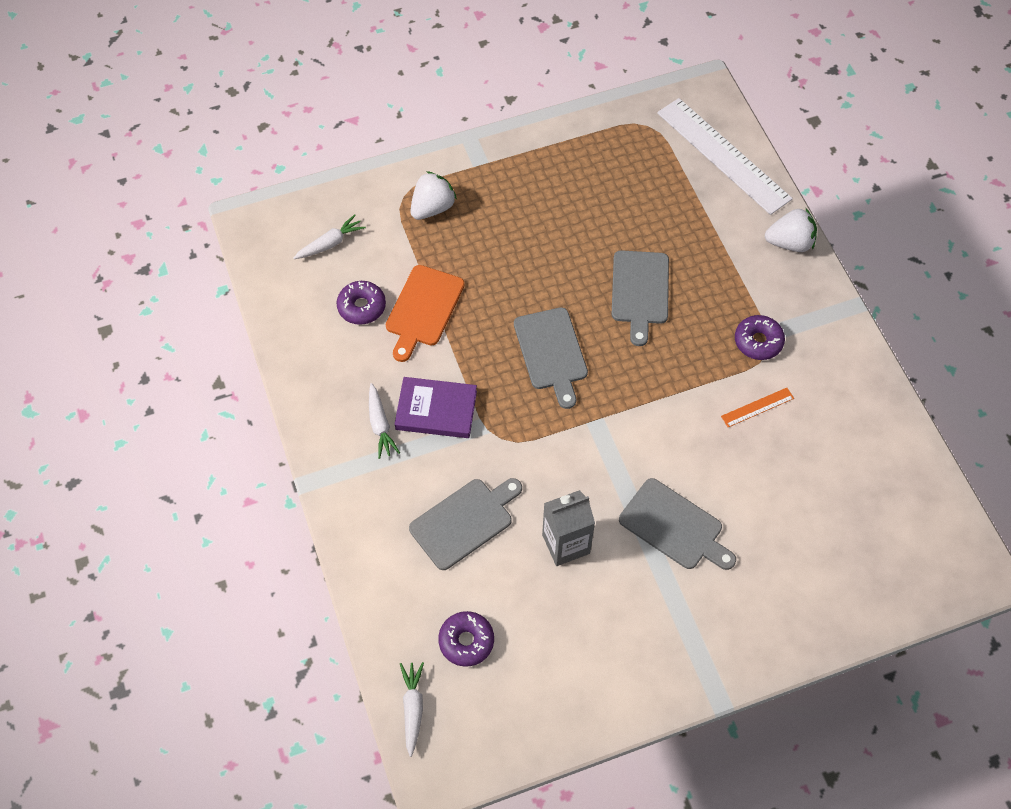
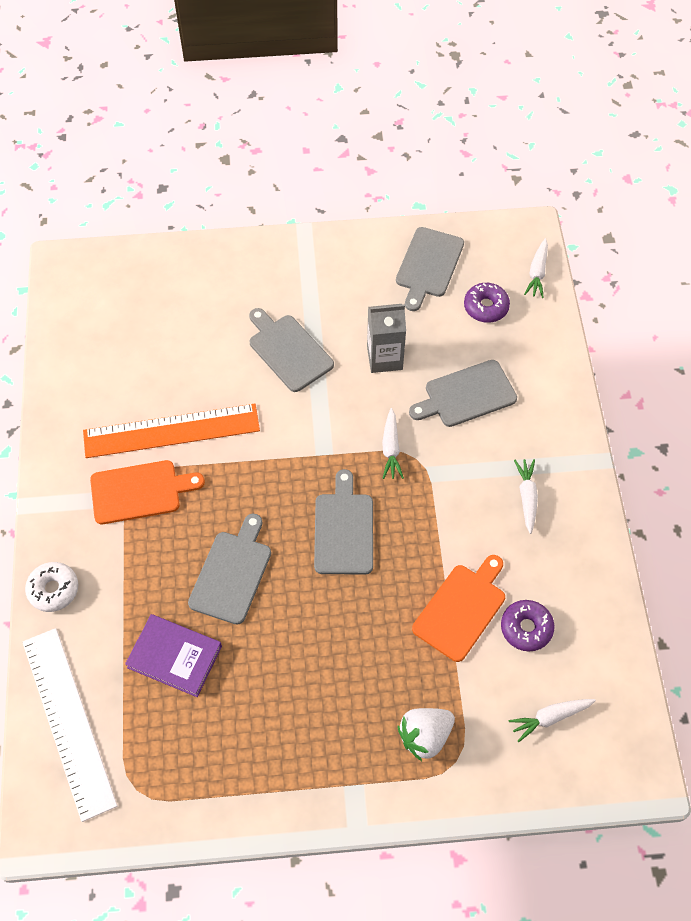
camera: 165 degrees left, 0 degrees up
(436, 410) = (470, 499): purple book -> purple book (174, 657)
(529, 442) = (391, 448): none -> white carrot
(549, 684) = (428, 265): none -> grey cutting board
(757, 407) = (171, 430): orange ruler -> orange ruler, size x2.40
(758, 341) = (140, 492): purple donut -> orange cutting board
(790, 243) = (53, 590): white strawberry -> white donut

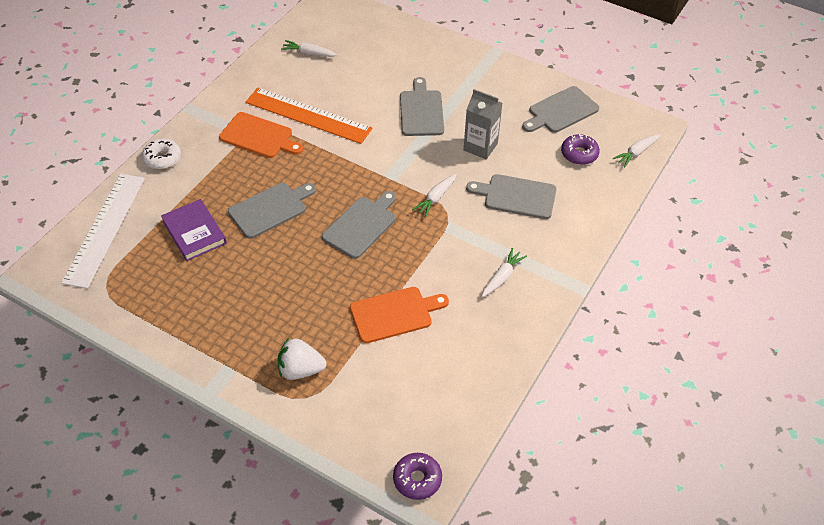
camera: 35 degrees right, 10 degrees down
(526, 628) = (427, 351): purple donut -> purple donut (417, 479)
(550, 718) = (393, 413): white carrot -> white carrot (309, 53)

